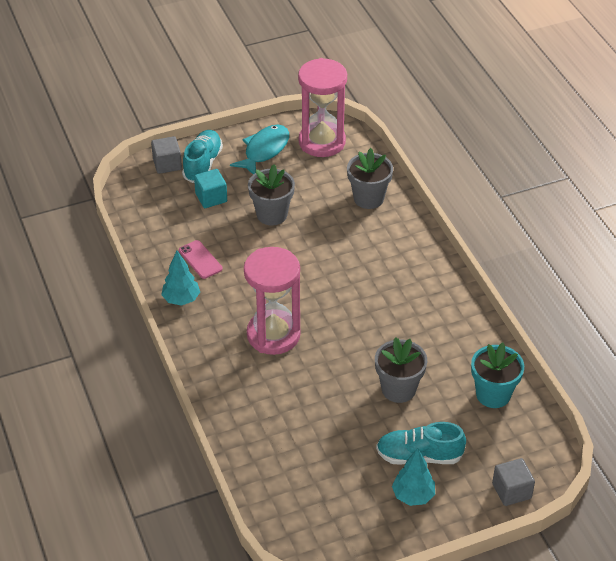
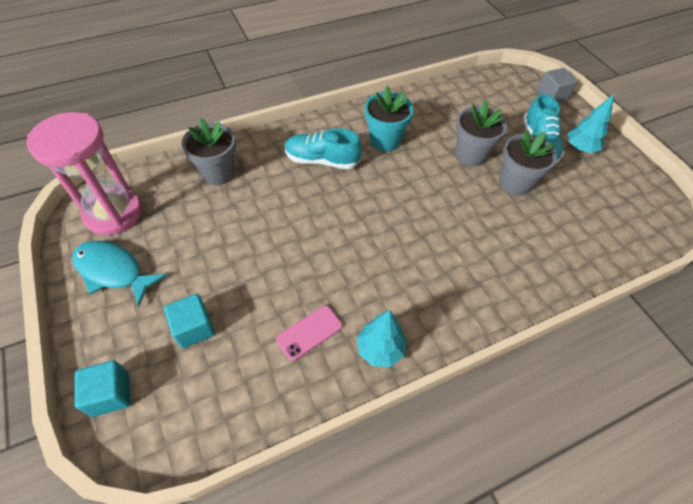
camera: 95 degrees left, 10 degrees up
(167, 164) = (111, 394): grey cube -> turquoise cube
(203, 164) = (122, 344): turquoise shoe -> turquoise shoe (322, 160)
(272, 214) = (234, 259): grey flower pot -> grey flower pot (515, 183)
(273, 335) = (422, 250): pink hourglass -> none
(493, 394) = (461, 100): turquoise flower pot -> turquoise flower pot (384, 140)

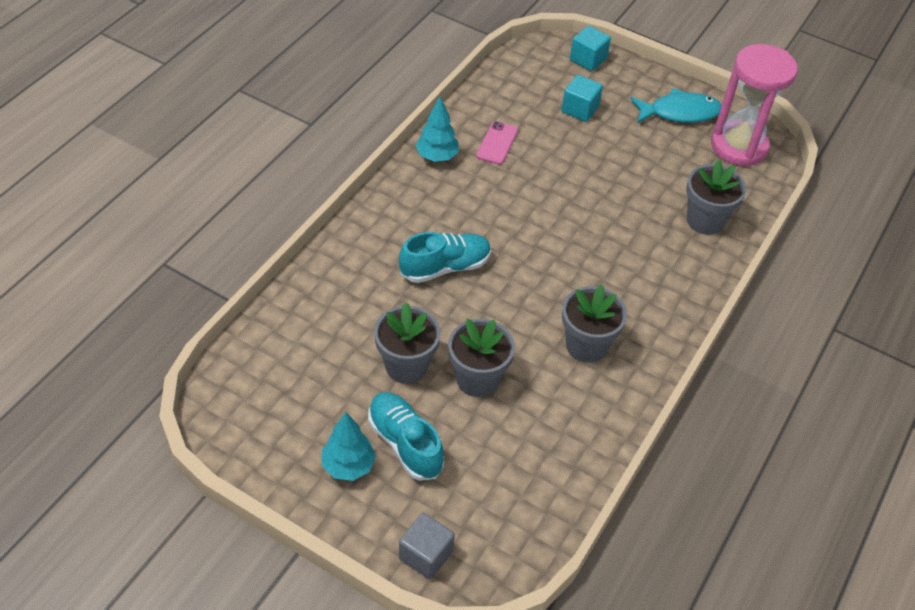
camera: 145 degrees right, 5 degrees down
(322, 160) = (627, 285): turquoise shoe -> turquoise shoe (445, 267)
(384, 140) = (586, 345): turquoise flower pot -> grey flower pot

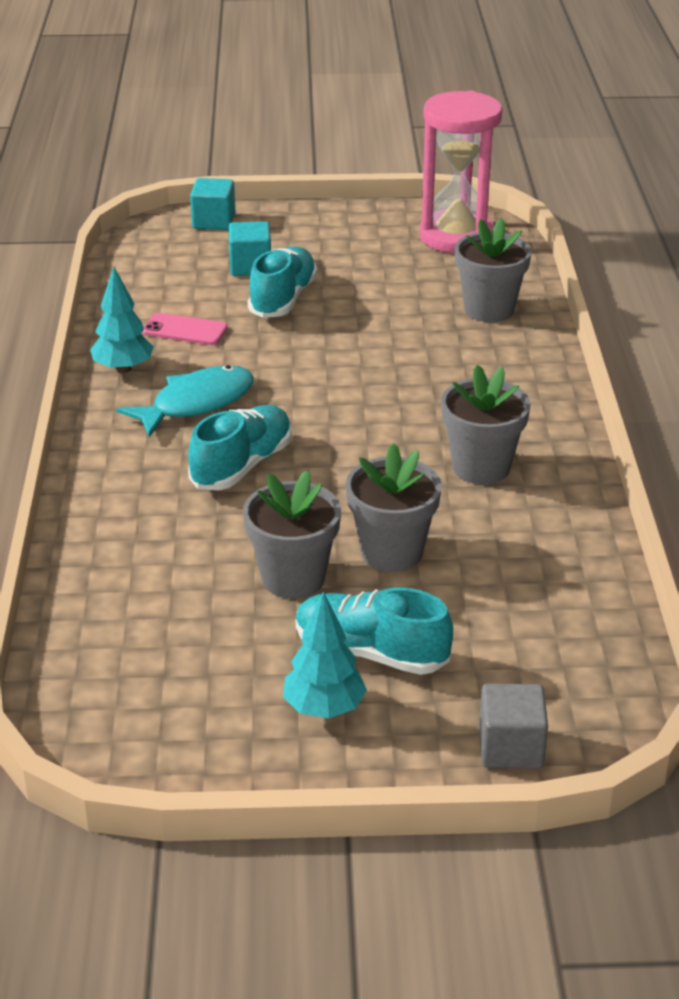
camera: 30 degrees left, 15 degrees down
(497, 143) = (185, 330): pink phone -> pink phone turned 60 degrees counterclockwise
(578, 147) = (283, 299): none -> turquoise shoe
(679, 112) = (364, 231): turquoise fish -> turquoise fish (196, 403)

